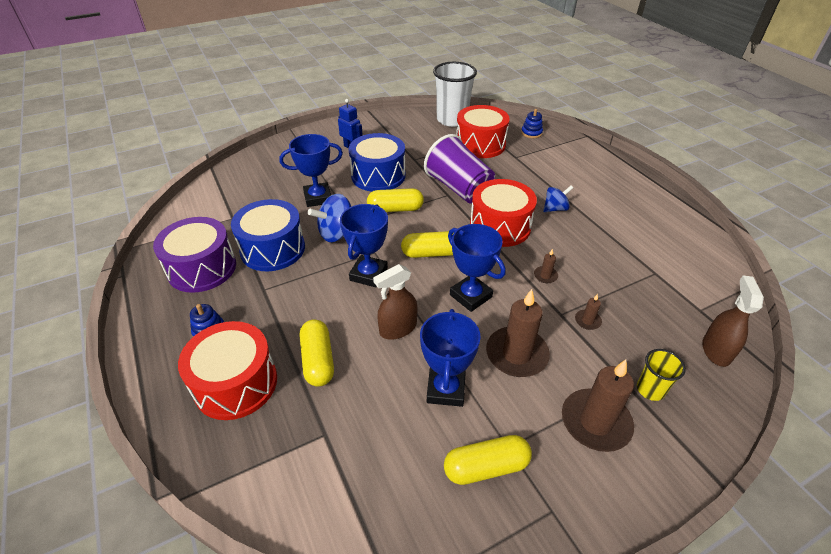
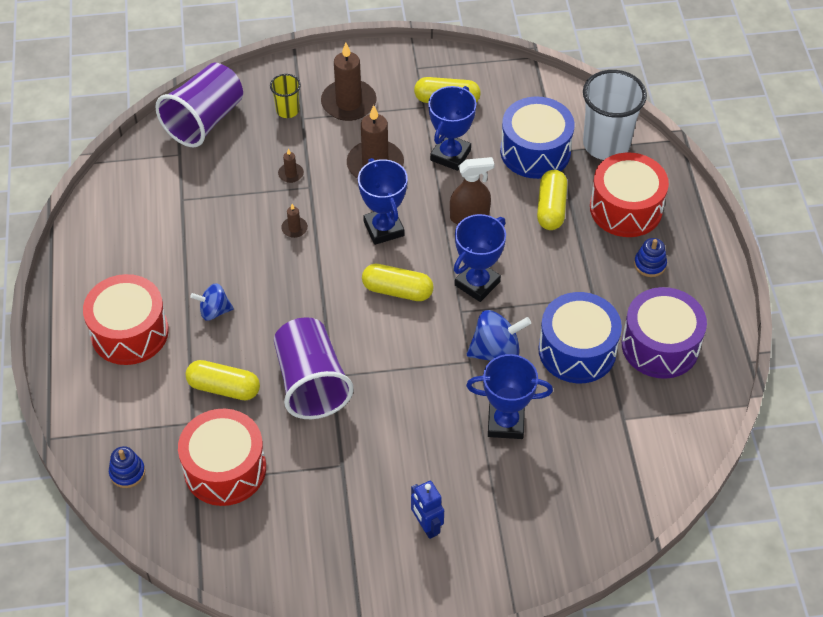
camera: 160 degrees left, 10 degrees up
(378, 176) = (409, 443): blue drum -> blue drum (535, 151)
(395, 209) = (411, 371): yellow capsule -> yellow capsule (224, 388)
(452, 120) = (230, 553): white cup -> white cup (606, 144)
(500, 226) = (299, 304): red drum -> red drum (130, 332)
(716, 350) = (204, 120): brown spray bottle -> purple cup

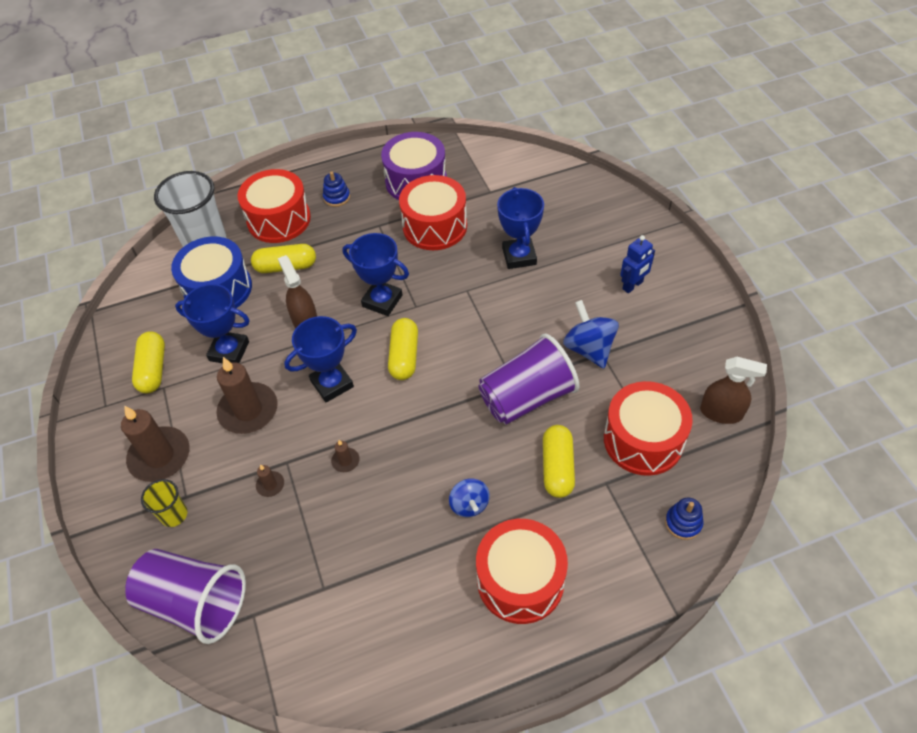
camera: 100 degrees left, 0 degrees up
(229, 552) = (721, 412): none -> brown spray bottle
(496, 352) = (451, 275): blue spinning top -> blue spinning top (589, 348)
(577, 350) = (435, 226): blue drum -> red drum

